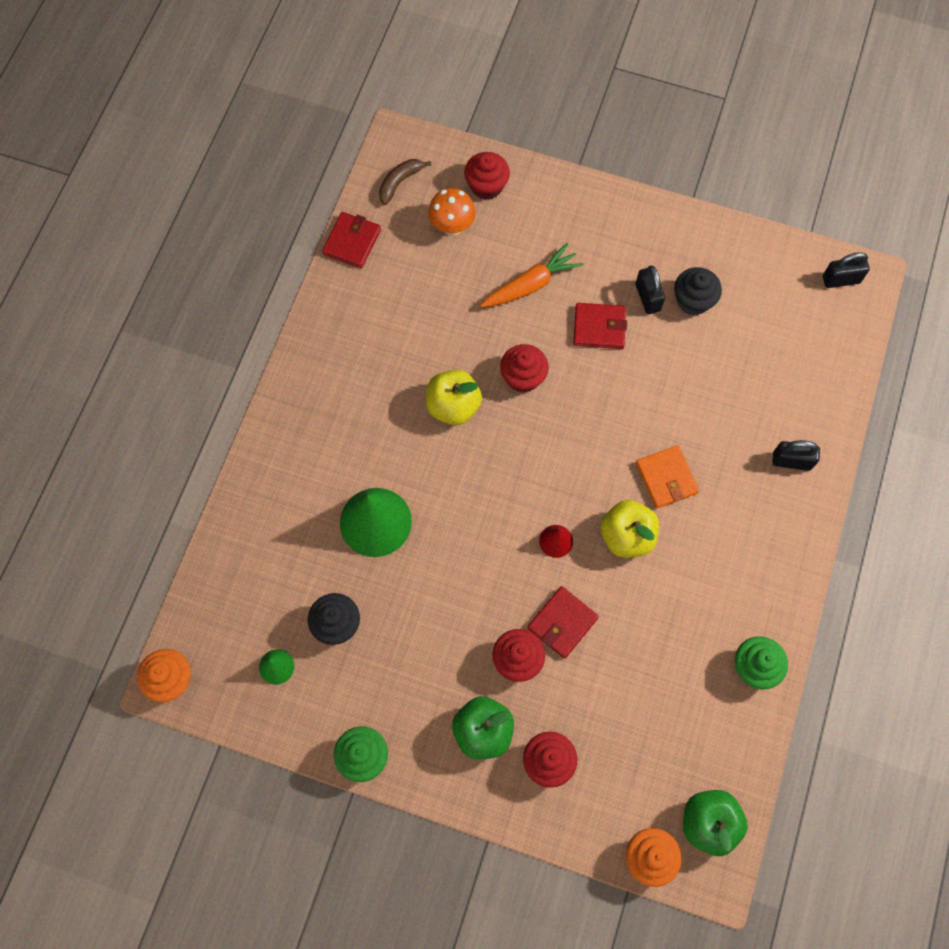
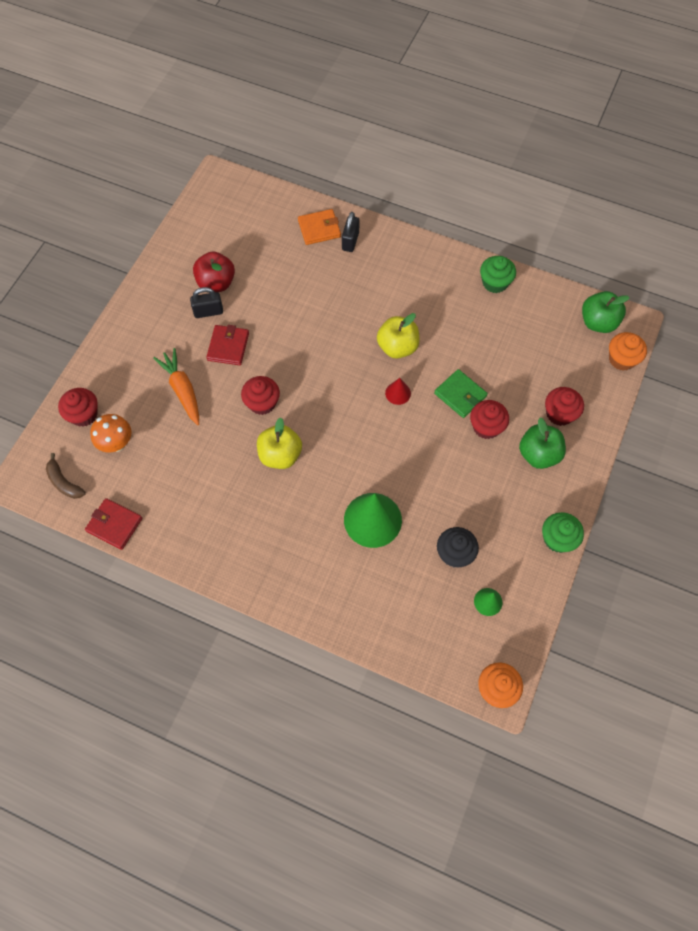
camera: 85 degrees left, 5 degrees down
(562, 623) = (460, 395): red wallet -> green wallet
(666, 478) = (355, 317): orange wallet -> orange wallet (319, 229)
(693, 300) = (216, 283): black cupcake -> red apple
(841, 279) = (216, 192): black padlock -> none

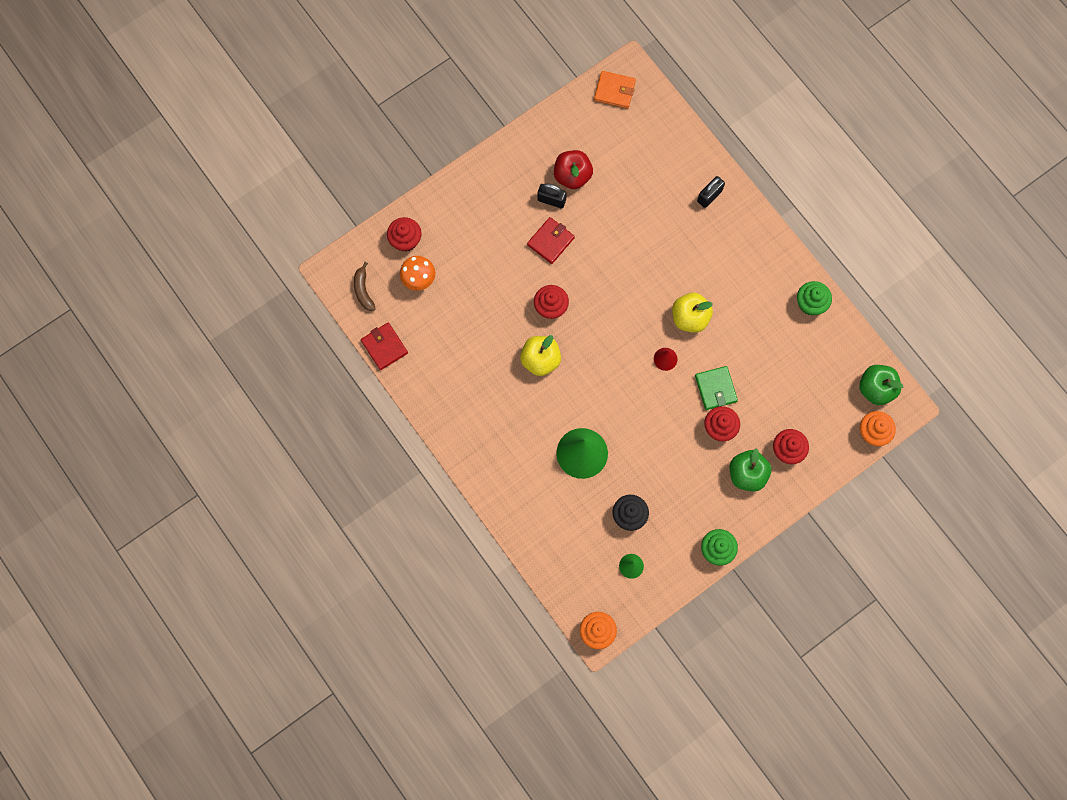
camera: 30 degrees right, 10 degrees up
(182, 390) = (493, 260): orange carrot -> none
(319, 229) = (689, 169): orange wallet -> orange wallet (614, 91)

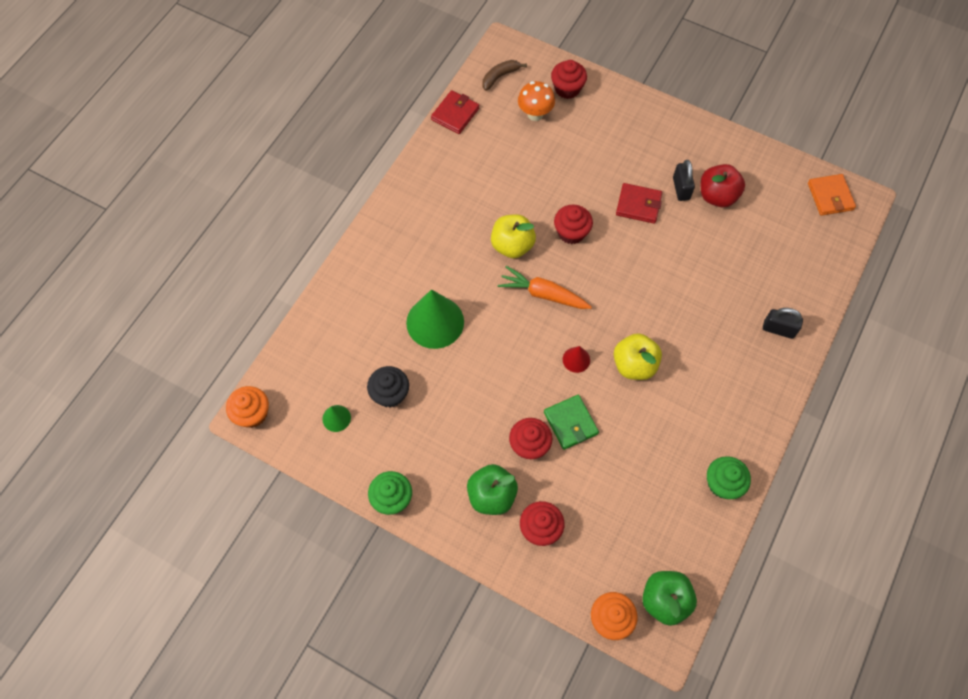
camera: 65 degrees right, 10 degrees down
(596, 356) = (543, 294): none -> orange carrot
(715, 389) = (570, 423): green wallet -> green wallet turned 75 degrees counterclockwise

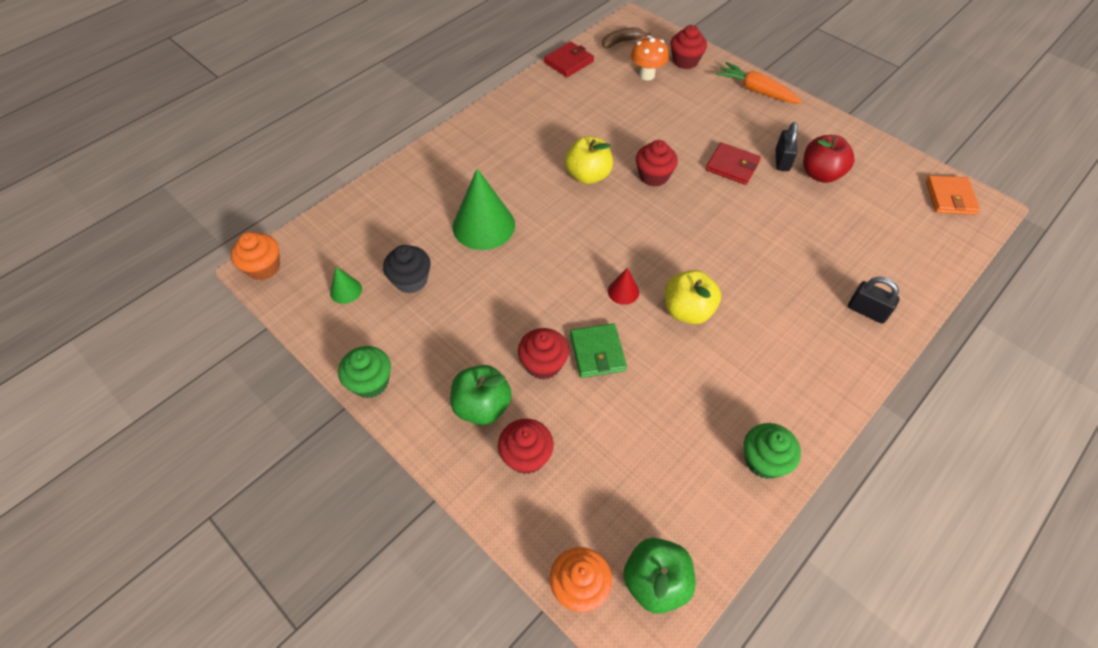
camera: 15 degrees right, 10 degrees down
(543, 294) = (606, 224): orange carrot -> orange carrot (756, 91)

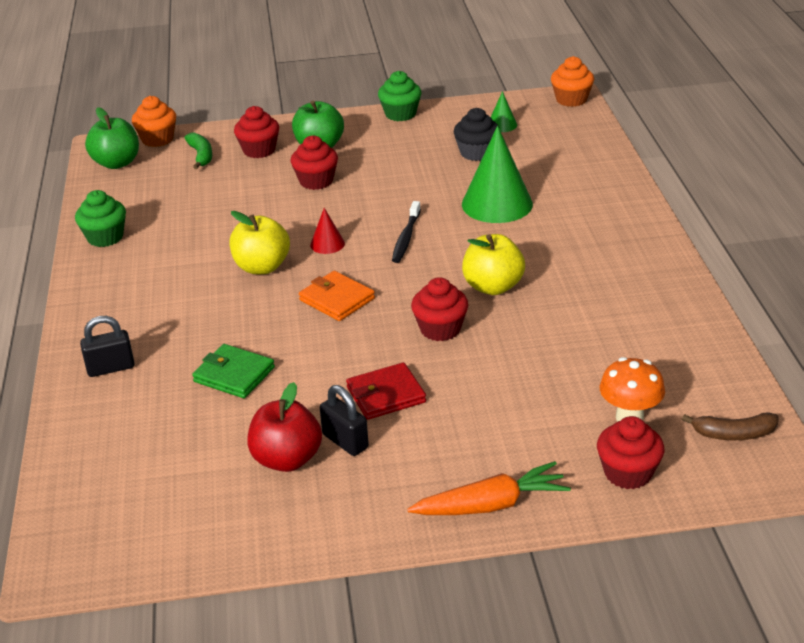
camera: 130 degrees right, 20 degrees down
(568, 62) = (724, 362): red wallet -> none
(573, 250) = (406, 238): none -> black toothbrush
(576, 504) = (201, 155): none -> green banana
(597, 352) = (290, 207): green wallet -> green wallet (234, 375)
(622, 42) = (734, 434): brown banana -> brown banana turned 75 degrees clockwise
(950, 197) = (112, 549): orange wallet -> orange wallet (337, 299)

